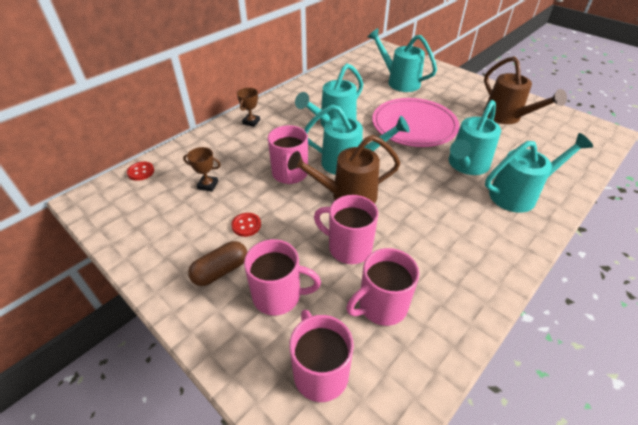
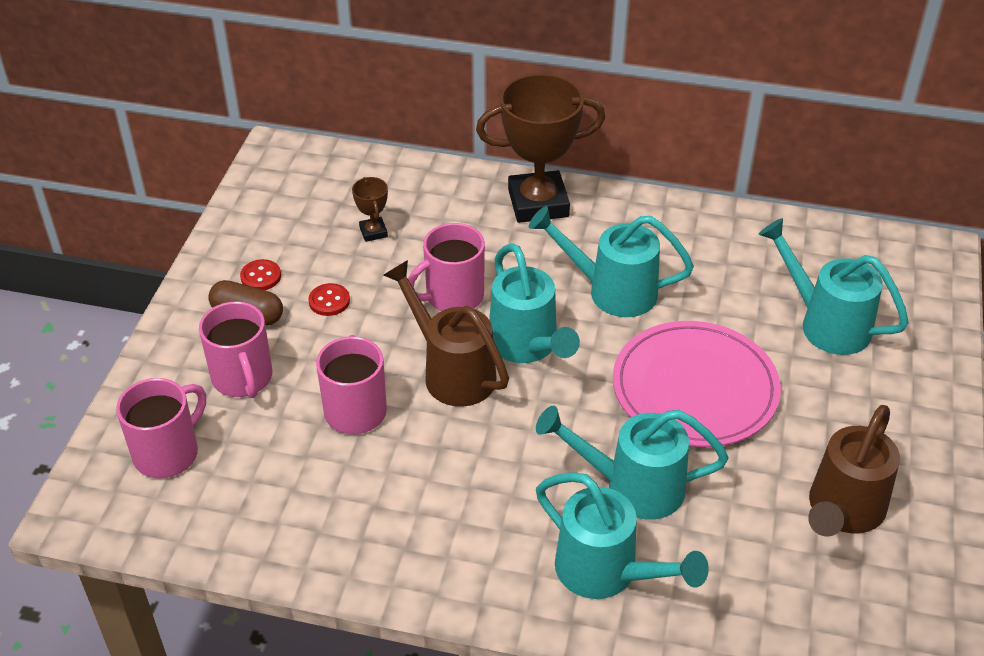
camera: 60 degrees right, 0 degrees up
(141, 172) = (353, 163): red button -> red button (261, 276)
(251, 122) = (538, 203): brown trophy -> brown trophy, size x2.30
(381, 306) = (282, 474): pink mug -> none
(399, 82) = (826, 323): turquoise watering can -> turquoise watering can turned 60 degrees counterclockwise

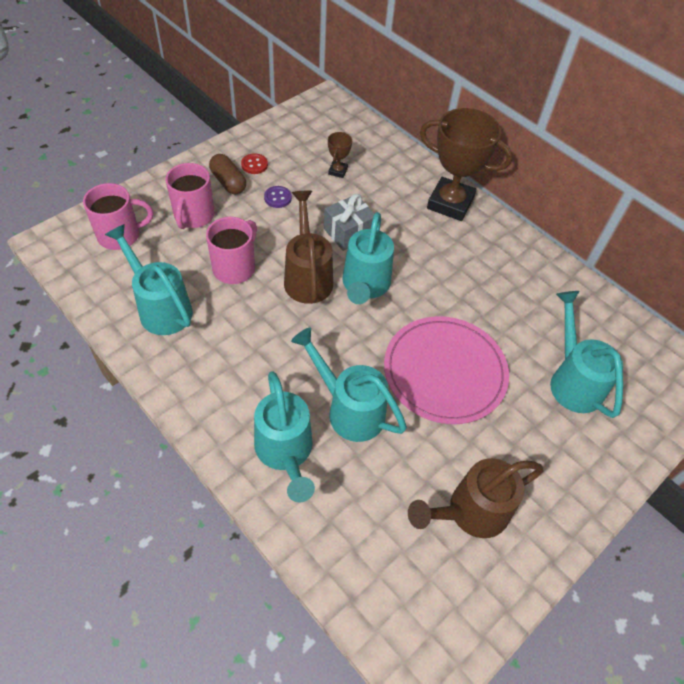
camera: 30 degrees right, 10 degrees up
(329, 301) = (278, 198): red button -> purple button
(453, 296) = (348, 232): pink mug -> grey gift
(612, 291) = (447, 281): turquoise watering can -> turquoise watering can (161, 308)

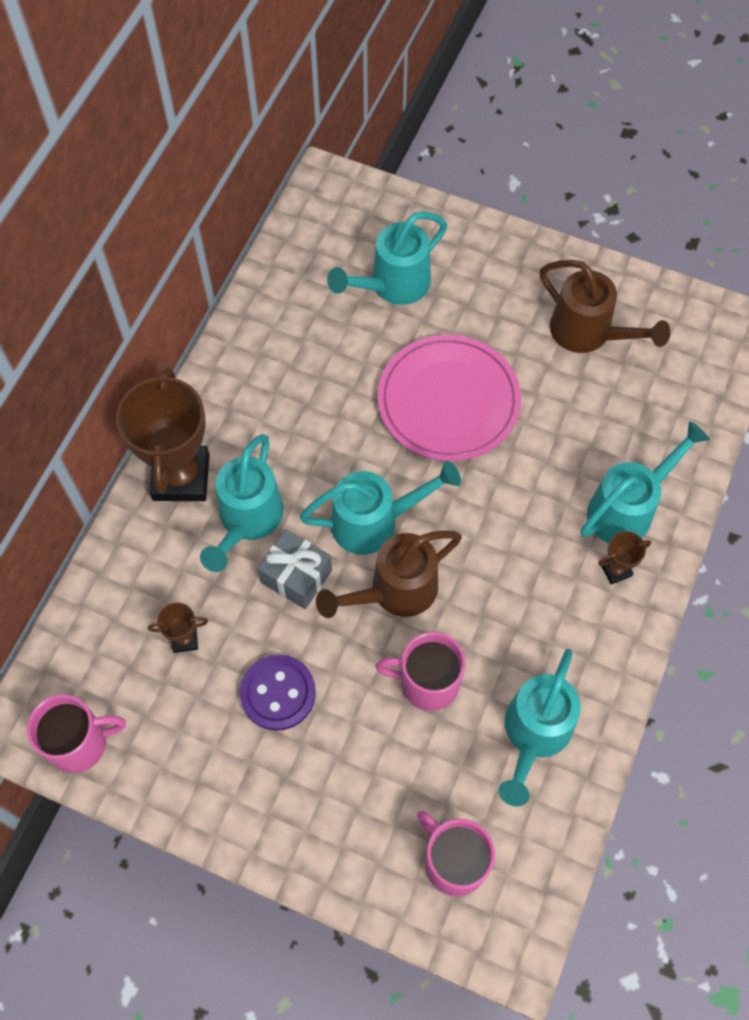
camera: 110 degrees left, 10 degrees up
(193, 216) = (369, 785): pink mug -> pink mug (80, 743)
(228, 182) = (280, 776): brown capsule -> none
(240, 416) = (616, 570): none -> brown trophy
(254, 165) = (226, 760): red button -> none
(278, 198) = (278, 693): purple button -> purple button, size x1.81
(349, 409) = (546, 471): turquoise watering can -> turquoise watering can (247, 520)

